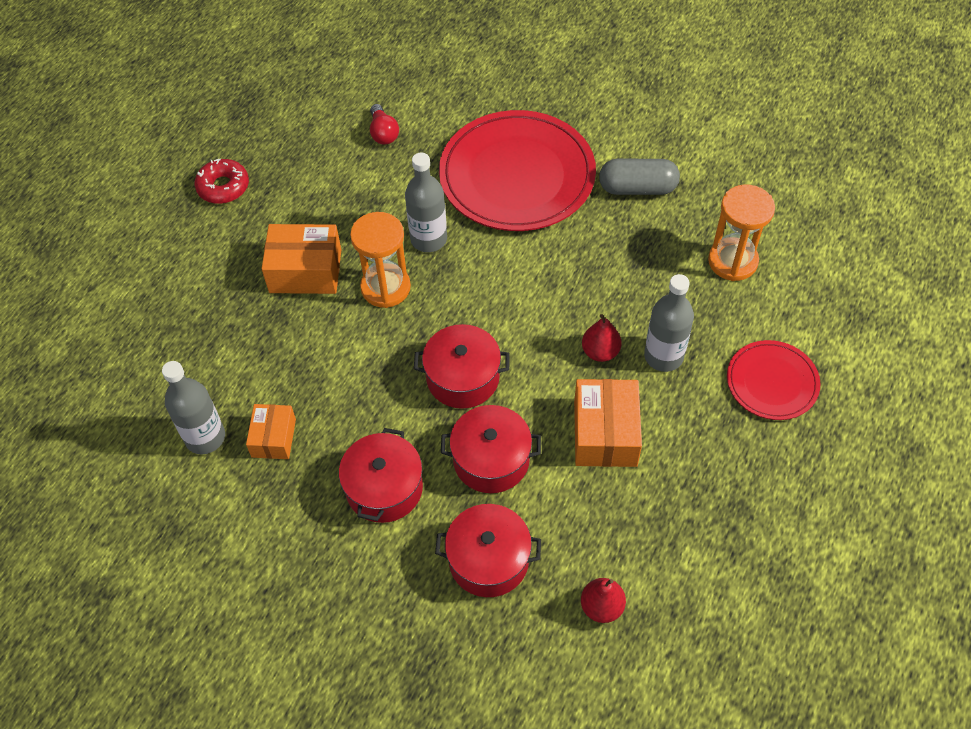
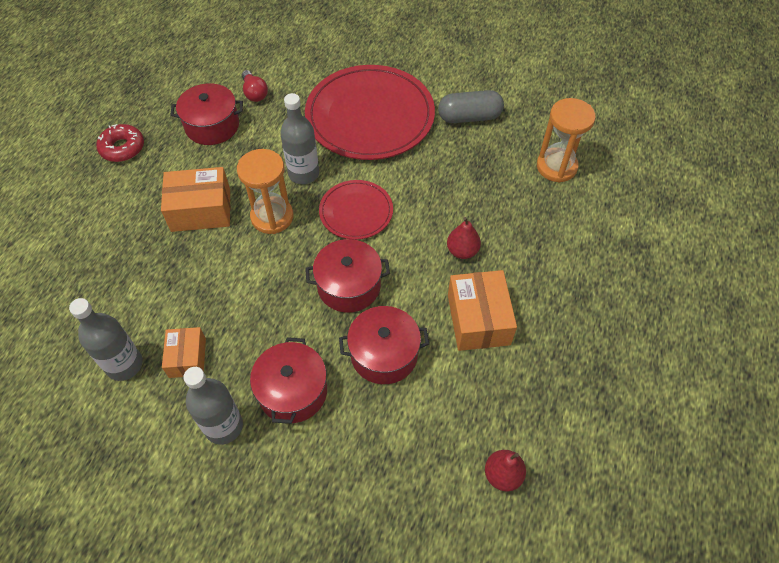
camera: 10 degrees left, 0 degrees up
(488, 560) = (395, 445): red pot -> red pot (212, 125)
(663, 356) = (515, 249): grey bottle -> grey bottle (224, 426)
(772, 382) = (608, 261): red plate -> red plate (356, 212)

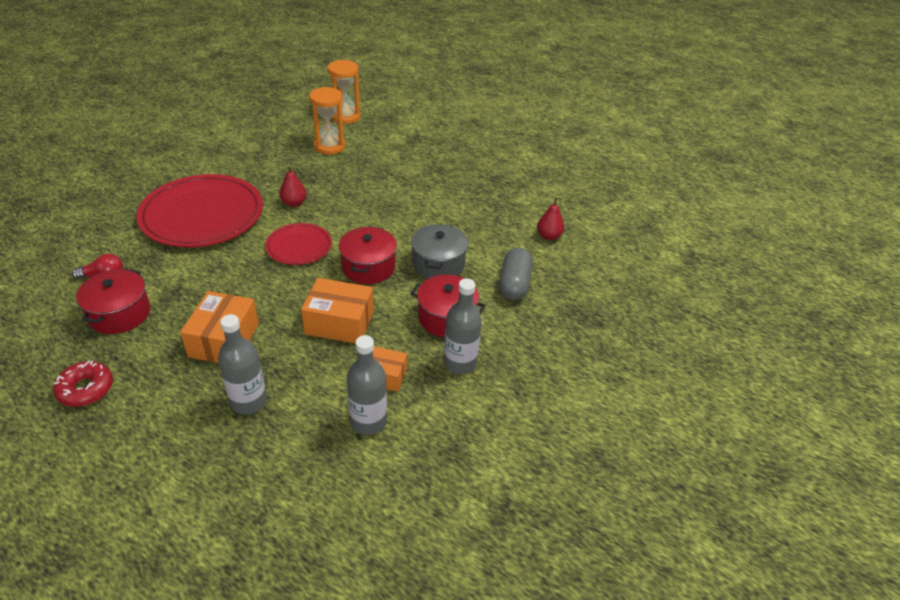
camera: 75 degrees left, 15 degrees down
(272, 217) = (268, 295): orange hourglass -> orange hourglass (345, 116)
(303, 174) = (234, 266): grey bottle -> grey bottle (248, 401)
(384, 354) = (438, 264): red pot -> grey pot
(462, 251) = (373, 205): red pear -> red pear (294, 203)
(469, 117) = (250, 168): grey capsule -> grey capsule (514, 284)
(478, 319) = (433, 214): orange box -> orange box (339, 323)

